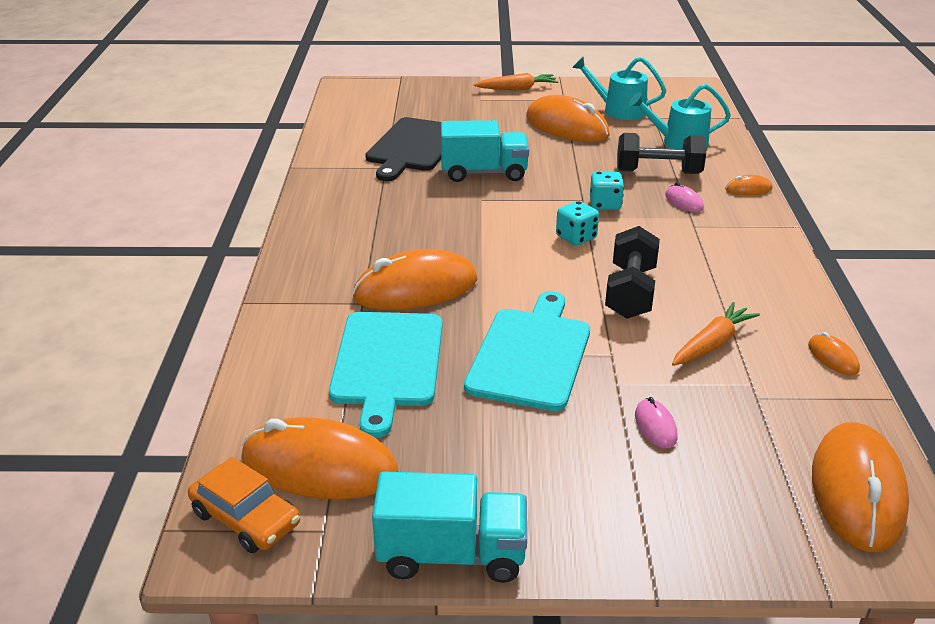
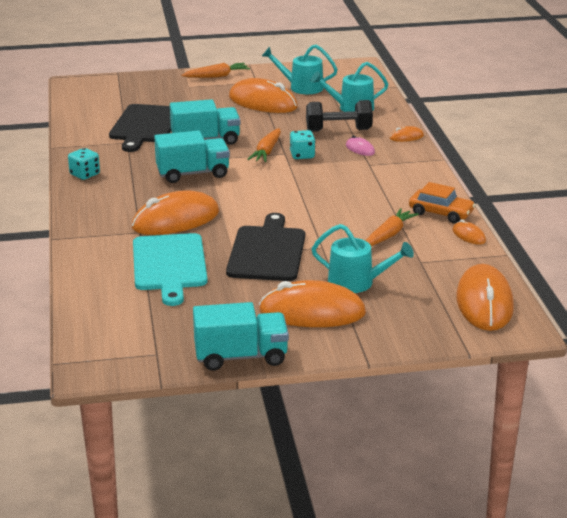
camera: 10 degrees left, 5 degrees down
(246, 518) = (104, 353): orange car -> orange car (441, 213)
(319, 467) = (142, 323): orange mouse -> orange mouse (312, 312)
(456, 219) = (193, 174): none -> turquoise truck
(531, 354) = (267, 251): turquoise cutting board -> black cutting board
(559, 195) = (267, 151): none -> orange carrot
(576, 237) = (284, 178): turquoise dice -> turquoise dice (85, 174)
(630, 292) = (329, 210): black dumbbell -> none
(655, 426) = (356, 282): pink mouse -> turquoise watering can

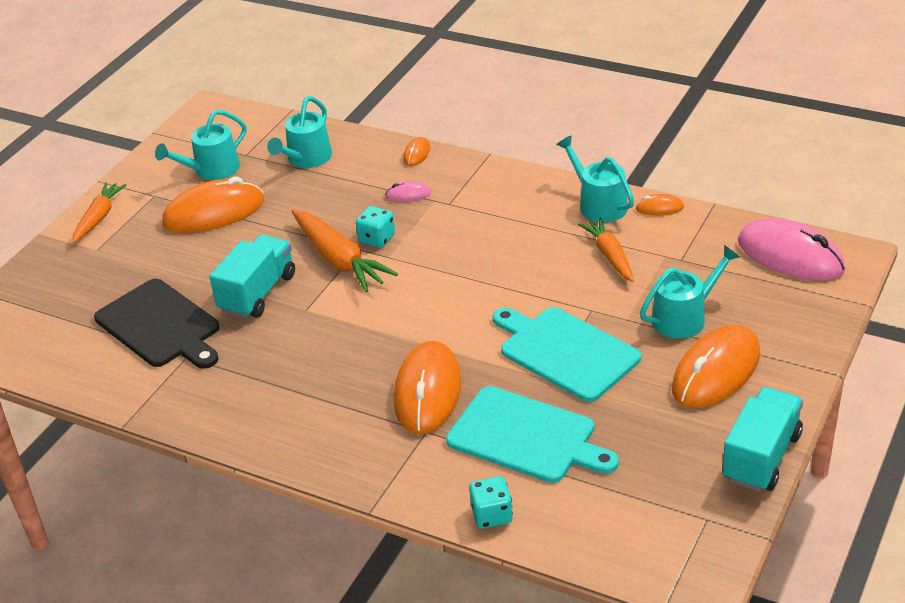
camera: 50 degrees left, 10 degrees up
(85, 174) = (232, 424): turquoise dice -> turquoise dice (492, 515)
(193, 174) = (330, 335): turquoise truck -> none
(267, 151) = (339, 259): orange carrot -> orange carrot, size x1.53
(267, 251) = (565, 352): black cutting board -> turquoise cutting board
(338, 130) = (348, 190): black dumbbell -> none
(441, 213) = (599, 204): orange car -> turquoise watering can
(484, 303) = (790, 256): orange mouse -> pink mouse

